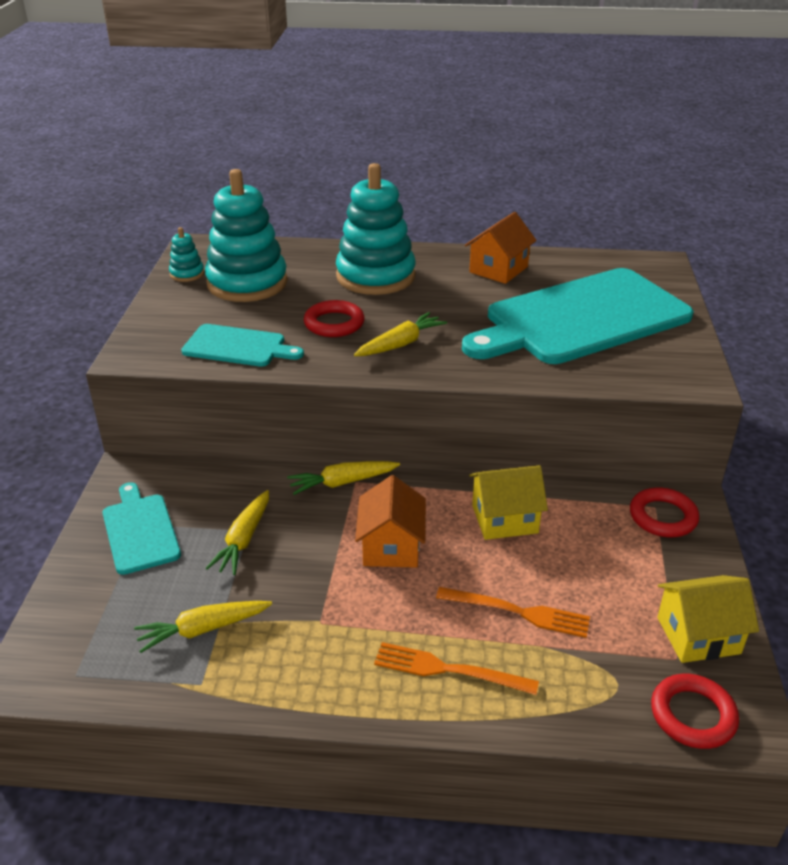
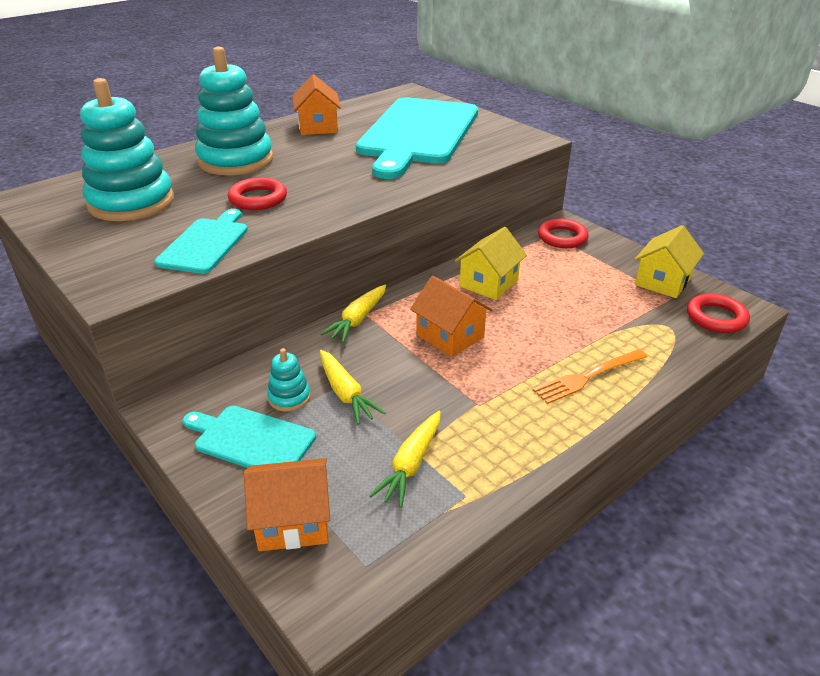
camera: 45 degrees left, 0 degrees up
(82, 608) = (293, 521): none -> orange house
(187, 274) = (57, 217): turquoise stacking toy -> turquoise stacking toy (289, 397)
(238, 347) = (205, 244): turquoise cutting board -> turquoise cutting board turned 45 degrees counterclockwise
(400, 344) = (330, 191): yellow carrot -> none
(518, 612) = (573, 324): orange fork -> none

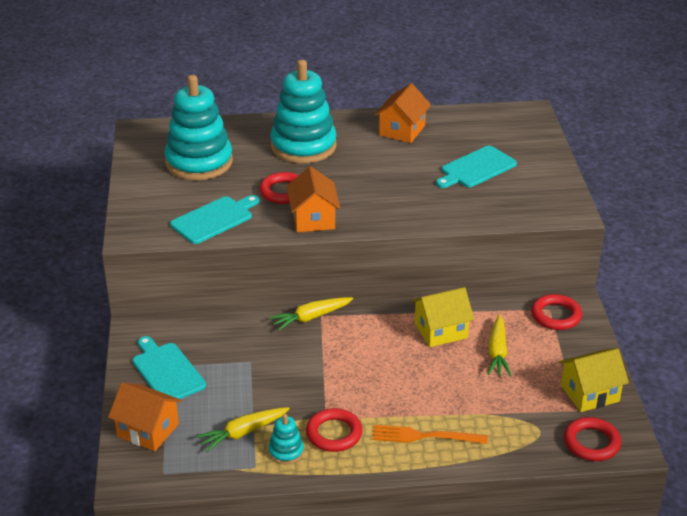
camera: 35 degrees right, 0 degrees up
(289, 397) = (213, 354): turquoise stacking toy -> turquoise stacking toy (286, 452)
(345, 393) = (249, 368): yellow carrot -> yellow carrot (497, 352)
(418, 134) = (476, 168): turquoise cutting board -> turquoise cutting board, size x0.48
(450, 336) = (362, 360): orange house -> orange house (313, 219)
(505, 416) = (334, 433): none -> red ring

